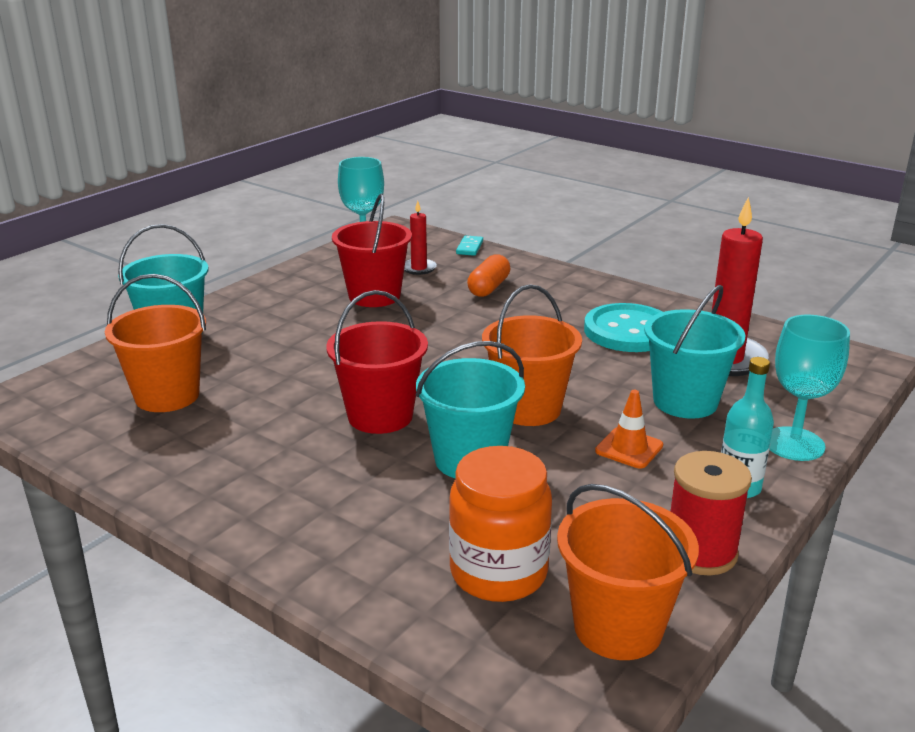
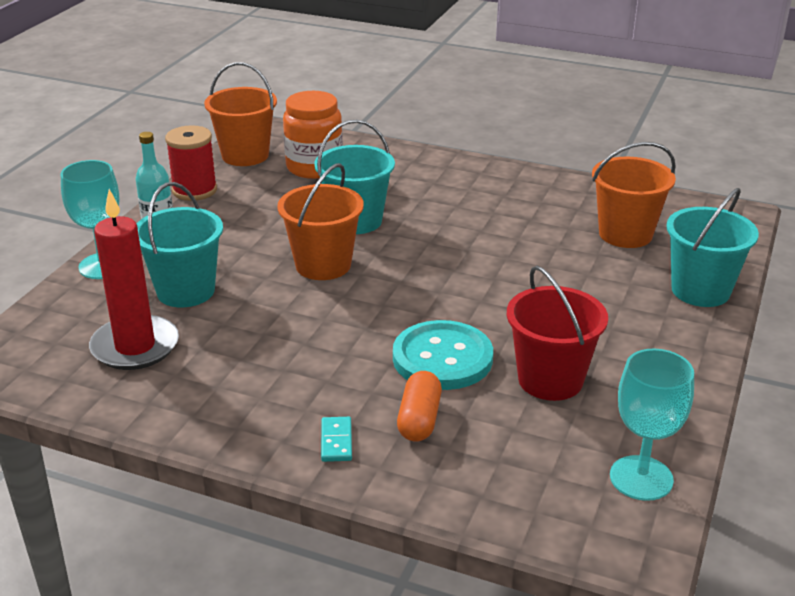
camera: 165 degrees right, 5 degrees up
(380, 416) = (441, 242): red bucket -> none
(419, 268) = (532, 445): red candle -> none
(469, 247) = (488, 514): turquoise domino -> turquoise domino (336, 441)
(628, 331) = (235, 370): turquoise button -> turquoise button (442, 358)
(629, 448) = (237, 245): orange traffic cone -> none

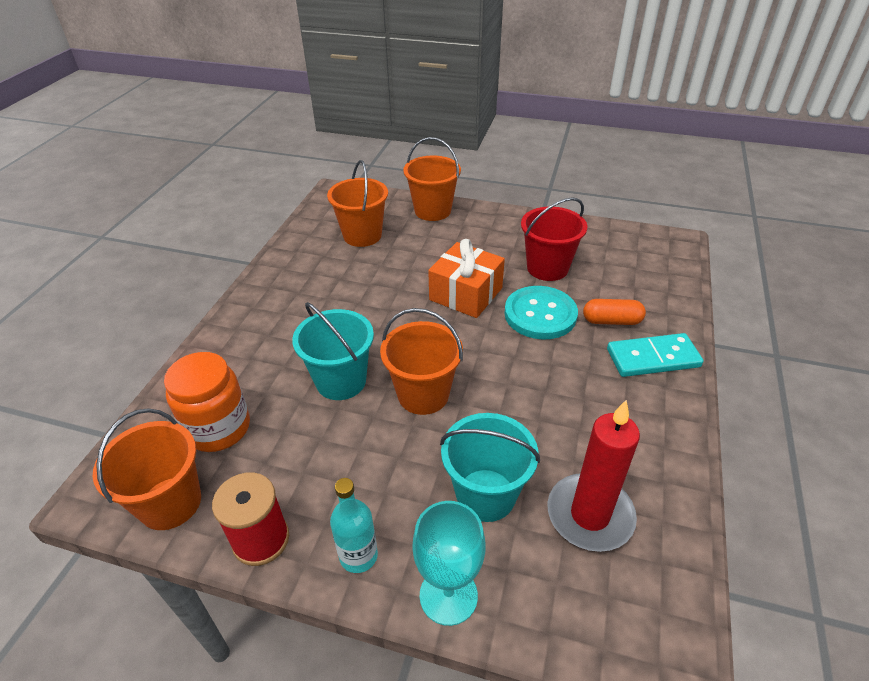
camera: 95 degrees left, 10 degrees up
(336, 441) = (652, 358): turquoise domino -> turquoise domino, size x1.98
(492, 304) = (466, 294): none -> orange gift
(641, 478) = (622, 238): turquoise goblet -> none
(700, 290) = (432, 211): turquoise bucket -> orange bucket

